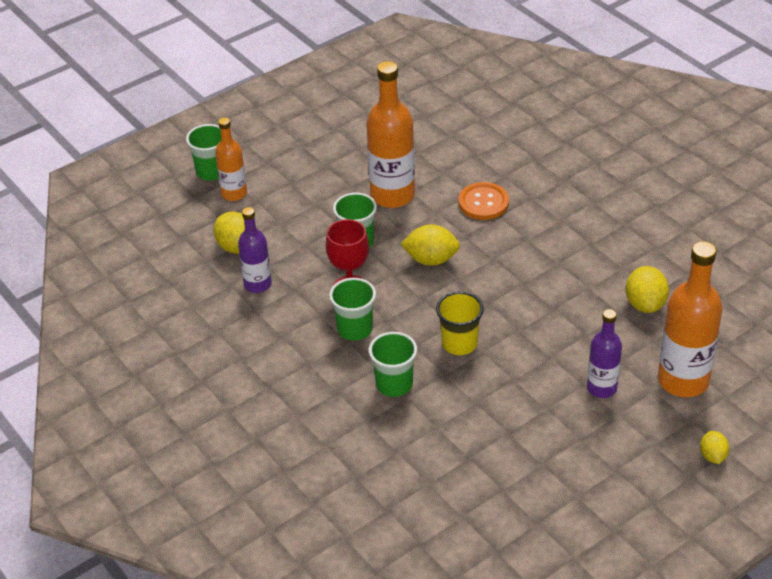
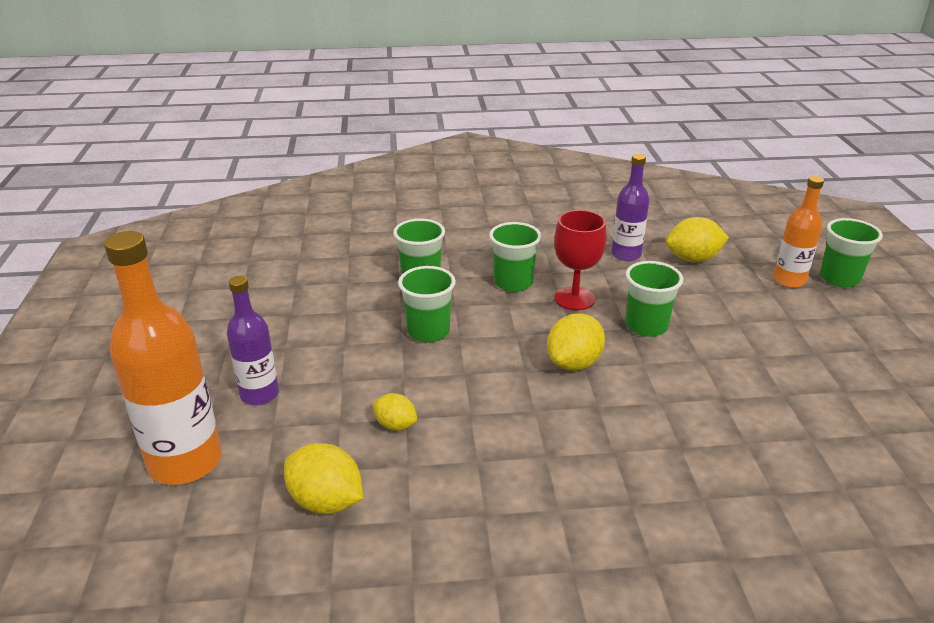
camera: 120 degrees right, 10 degrees down
(392, 195) = (719, 380): orange bottle -> none
(459, 343) = (428, 331): yellow cup -> green cup
(483, 202) = (652, 450): orange button -> none
(713, 456) = (80, 424): yellow lemon -> yellow lemon (395, 425)

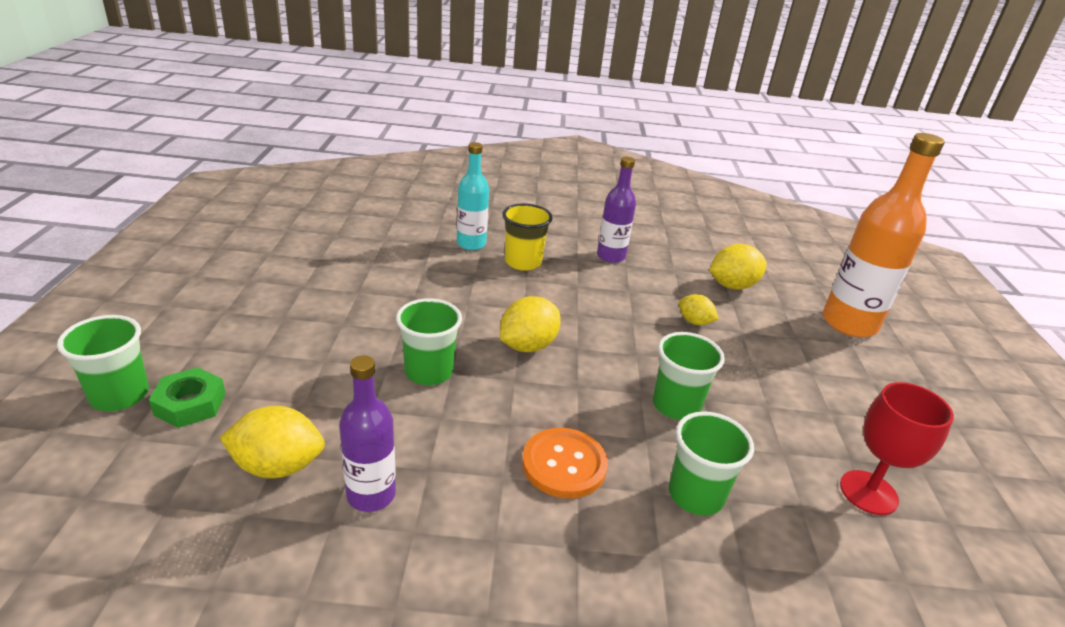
camera: 175 degrees left, 0 degrees up
(259, 394) = (825, 365): purple bottle -> purple bottle (611, 256)
(326, 502) = (732, 286): yellow lemon -> yellow lemon turned 60 degrees counterclockwise
(513, 283) = (564, 464): green cup -> orange button
(574, 298) = (491, 423): red goblet -> red goblet (868, 492)
(632, 484) = (523, 262): none -> yellow cup
(724, 507) = (471, 244): none -> turquoise bottle
(789, 280) = (190, 404): orange bottle -> green nut

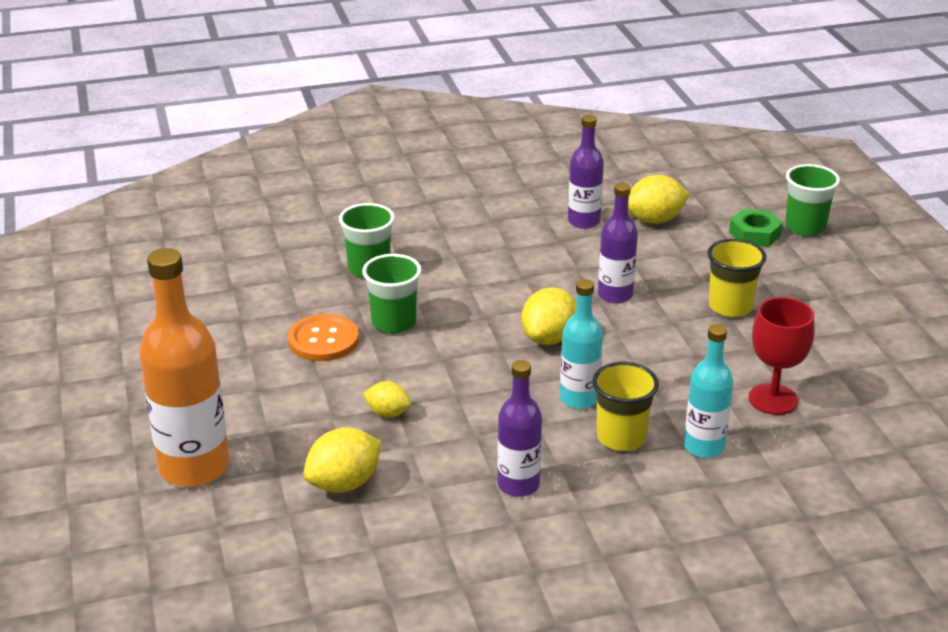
camera: 165 degrees right, 0 degrees up
(332, 328) = (730, 306): none -> yellow cup
(429, 372) = (615, 295): green cup -> purple bottle
(535, 292) = (579, 398): none -> turquoise bottle
(564, 464) = (469, 263): orange button -> orange button (323, 340)
(868, 492) = (233, 300): red goblet -> red goblet (773, 399)

